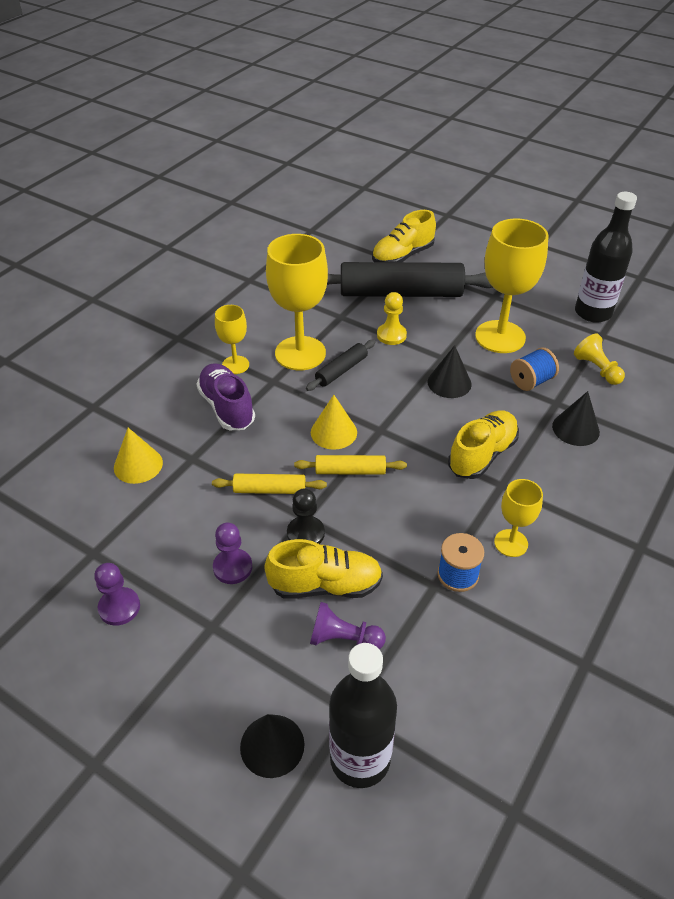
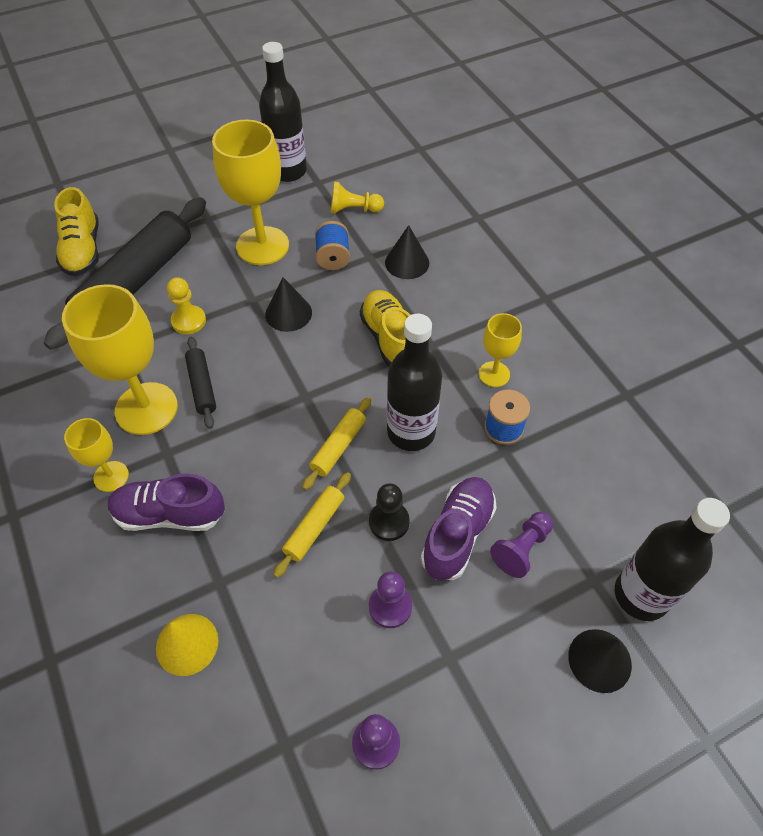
camera: 60 degrees left, 10 degrees up
(325, 585) = (457, 535): yellow shoe -> purple shoe
(333, 432) = (280, 435): yellow cone -> none
(400, 510) = (411, 432): none -> black bottle

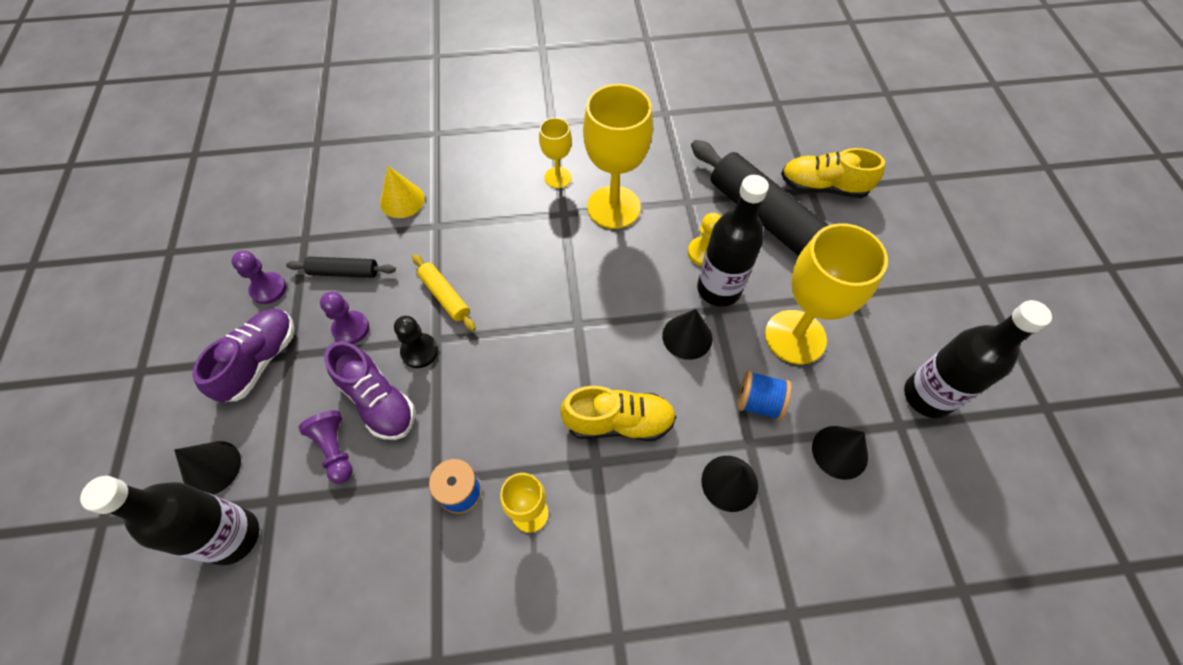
camera: 110 degrees right, 5 degrees up
(170, 514) = (506, 207): purple shoe -> purple shoe (260, 361)
(202, 386) = (621, 249): black rolling pin -> black rolling pin (344, 272)
(338, 447) = (511, 335): yellow rolling pin -> none
(353, 209) = (839, 452): yellow pawn -> black cone
(411, 432) = (497, 401): black bottle -> black bottle (719, 289)

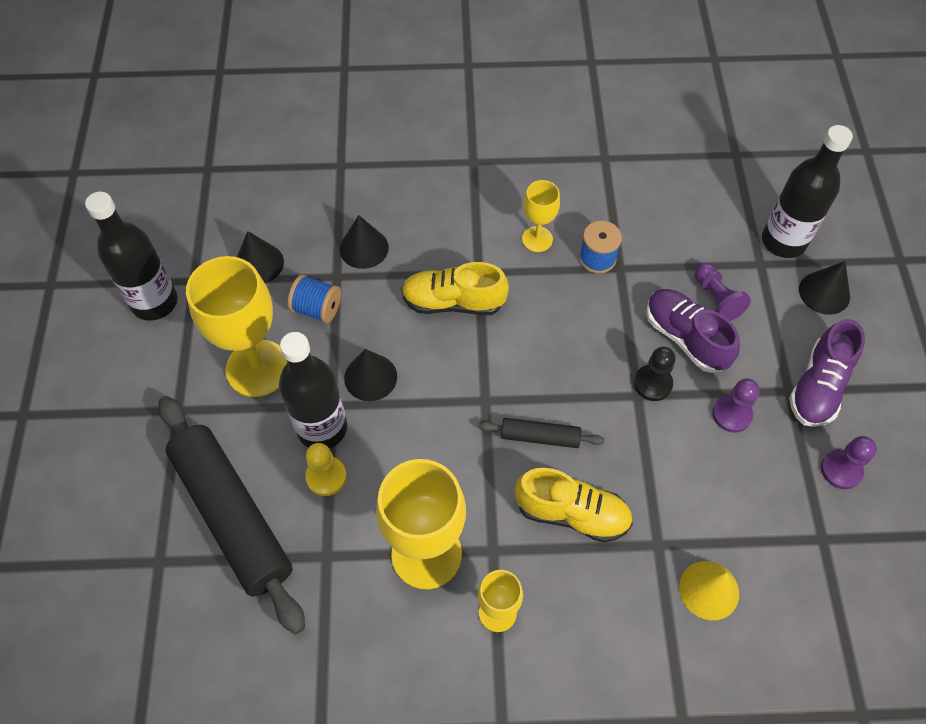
camera: 175 degrees left, 0 degrees up
(344, 272) = (758, 485): black rolling pin -> black rolling pin (540, 437)
(444, 296) = (634, 444): yellow rolling pin -> none
(823, 187) = (141, 563): yellow shoe -> yellow shoe (572, 513)

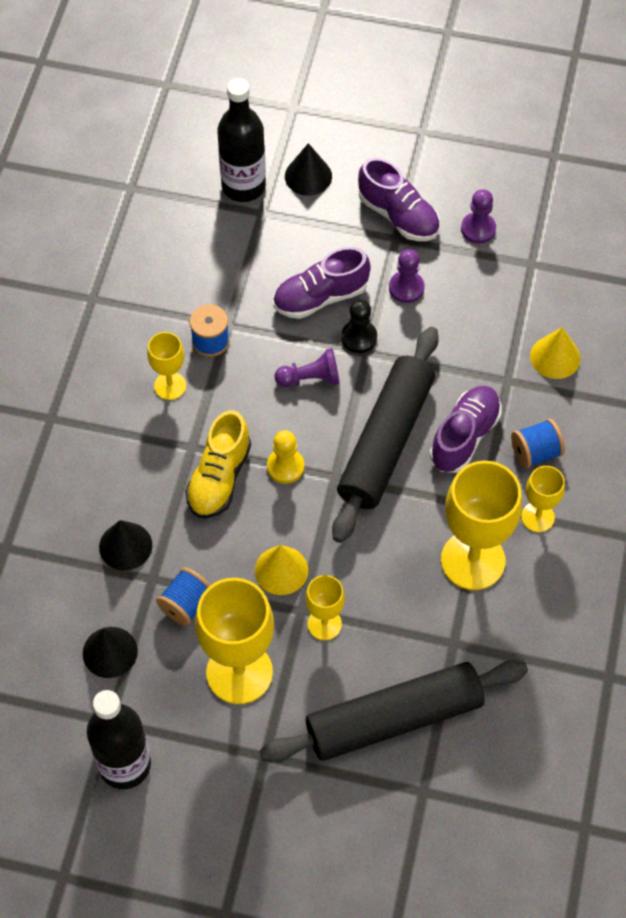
camera: 75 degrees left, 0 degrees up
(322, 428) = (324, 624): black bottle -> yellow goblet
(326, 477) = (376, 629): yellow pawn -> yellow pawn (285, 466)
(370, 377) = (281, 570): black cone -> yellow cone
(540, 437) = (385, 441): black rolling pin -> black rolling pin, size x2.19
(572, 513) = (464, 437): yellow shoe -> purple shoe
(577, 593) = (535, 452): none -> blue spool
(716, 299) = (287, 260): purple pawn -> purple pawn (310, 378)

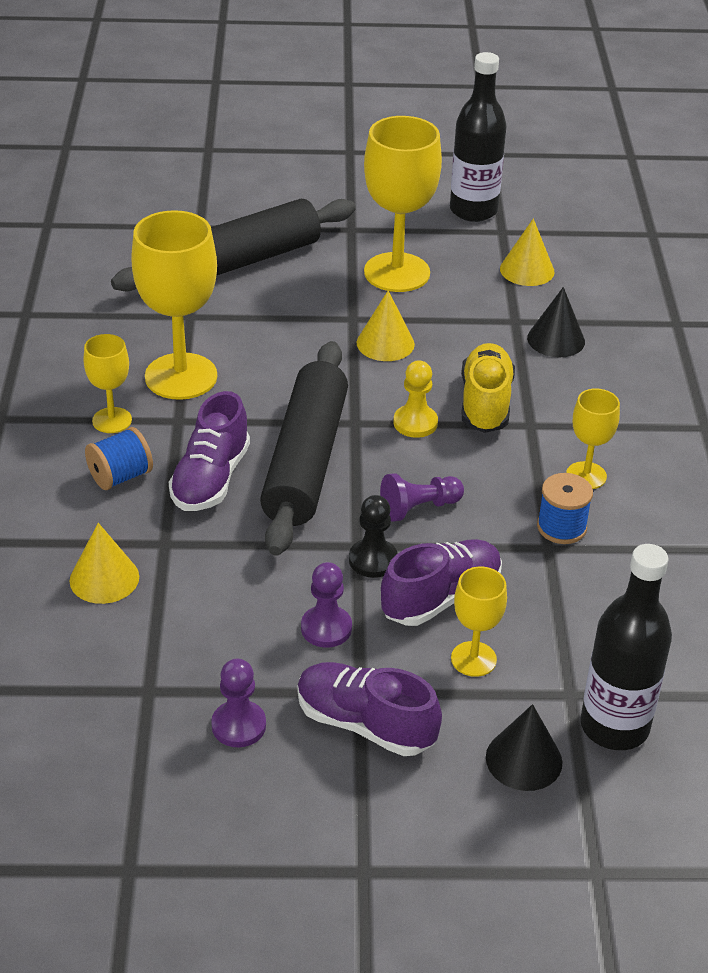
camera: 165 degrees right, 20 degrees down
(110, 652) = (527, 270): black cone -> yellow cone
(186, 604) = (471, 308): blue spool -> none
(324, 624) = (326, 312): yellow goblet -> yellow goblet (473, 659)

